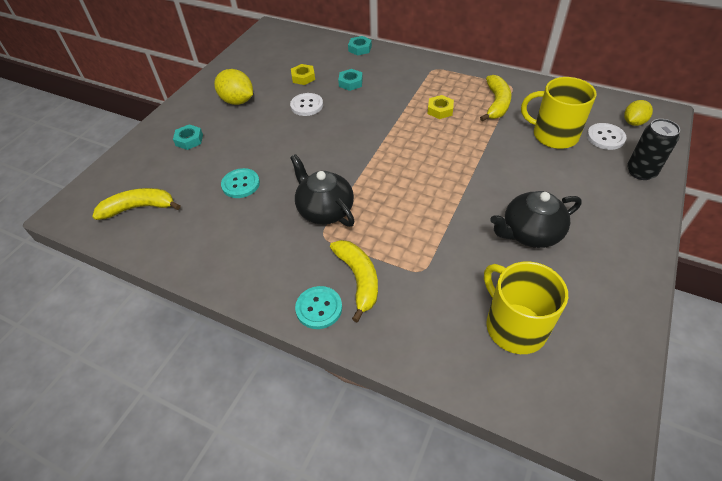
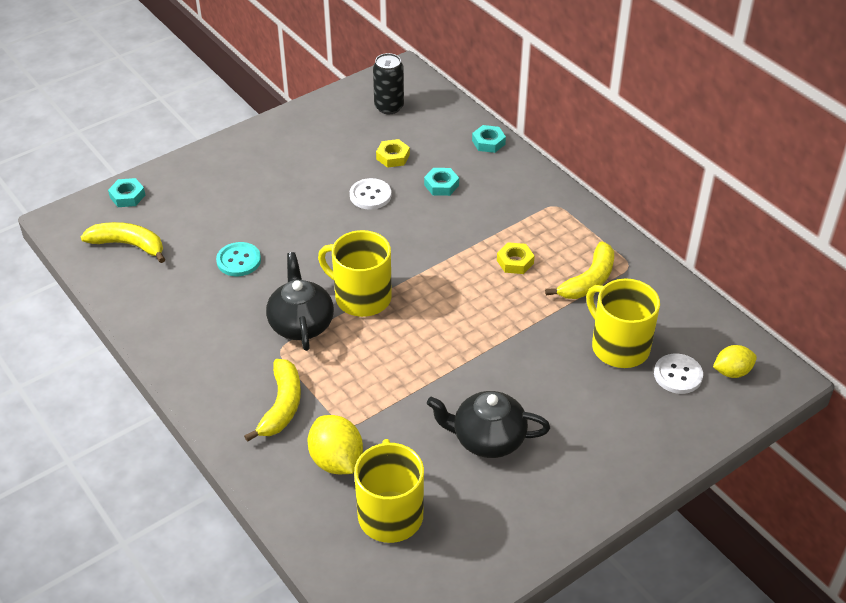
camera: 25 degrees right, 5 degrees down
(189, 140) = (220, 188): turquoise nut -> turquoise nut (127, 196)
(237, 101) = (300, 160): yellow lemon -> yellow lemon (336, 460)
(319, 308) = (226, 415): turquoise button -> none
(355, 173) = (361, 297): none -> yellow mug
(641, 172) = (677, 430): black can -> black can (389, 107)

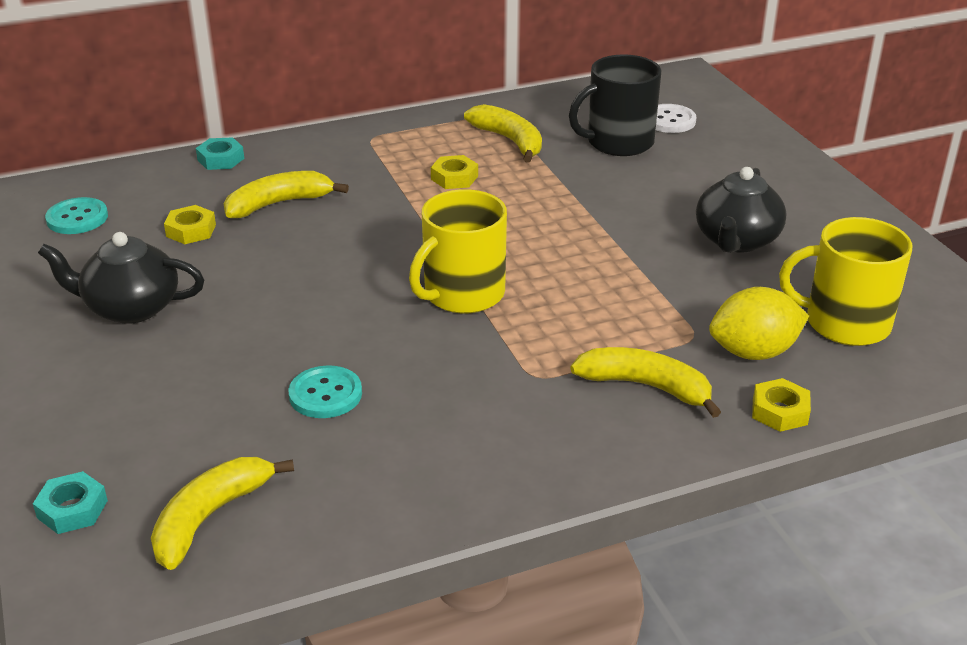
camera: 75 degrees left, 10 degrees down
(271, 480) = (780, 411): none -> yellow nut
(301, 323) = (491, 351): black teapot -> black teapot (130, 308)
(370, 195) = (259, 259): white button -> none
(389, 107) = (77, 218): black can -> turquoise button
(441, 185) = (279, 204): turquoise nut -> yellow banana
(619, 346) = (618, 142): yellow mug -> black mug
(732, 372) = (673, 95): yellow lemon -> none

